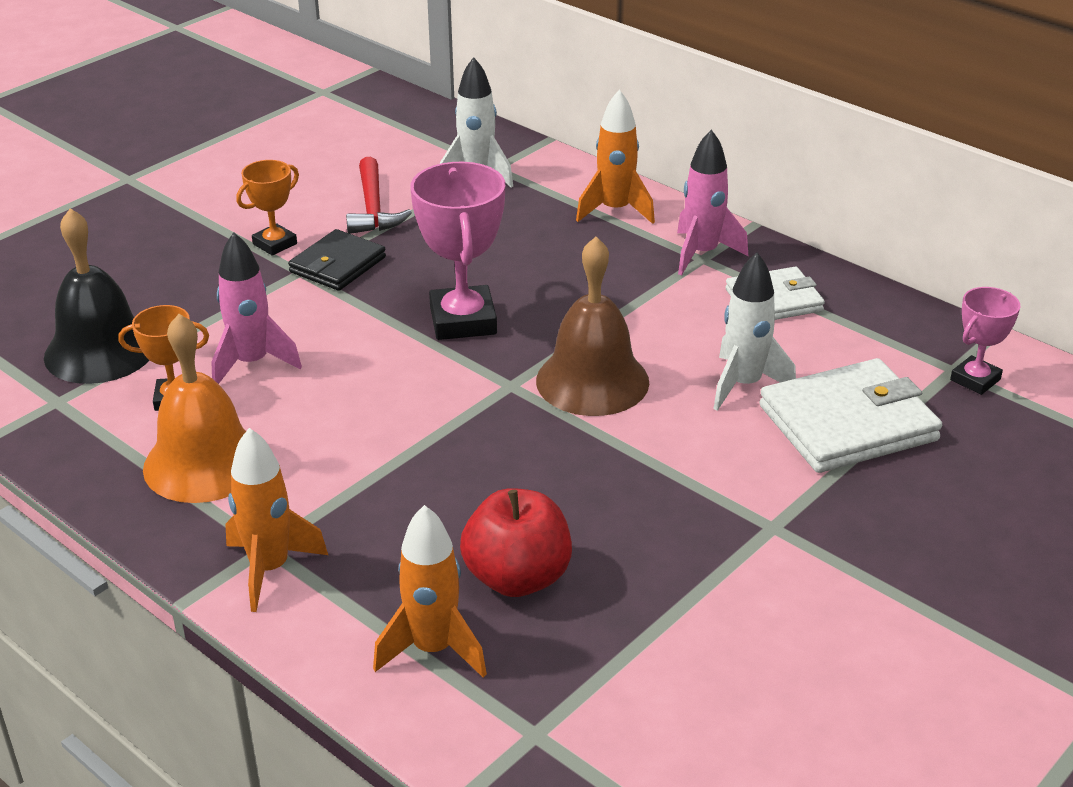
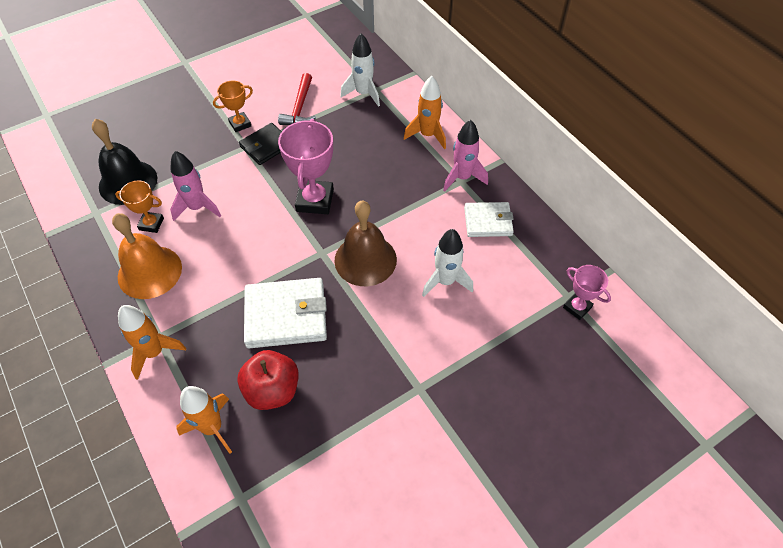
camera: 15 degrees right, 20 degrees up
(848, 423) = (491, 323): white wallet -> white wallet (286, 315)
(975, 380) = (577, 307): pink trophy -> pink trophy turned 75 degrees clockwise

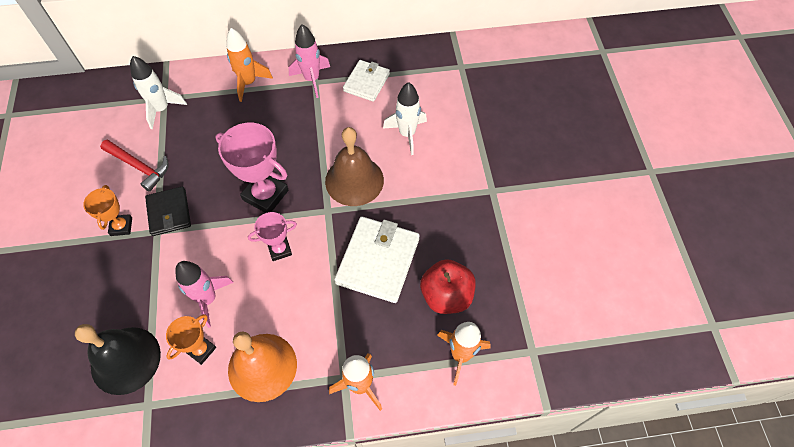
camera: 65 degrees left, 5 degrees up
(577, 307) = (472, 65): pink trophy -> pink trophy (279, 249)

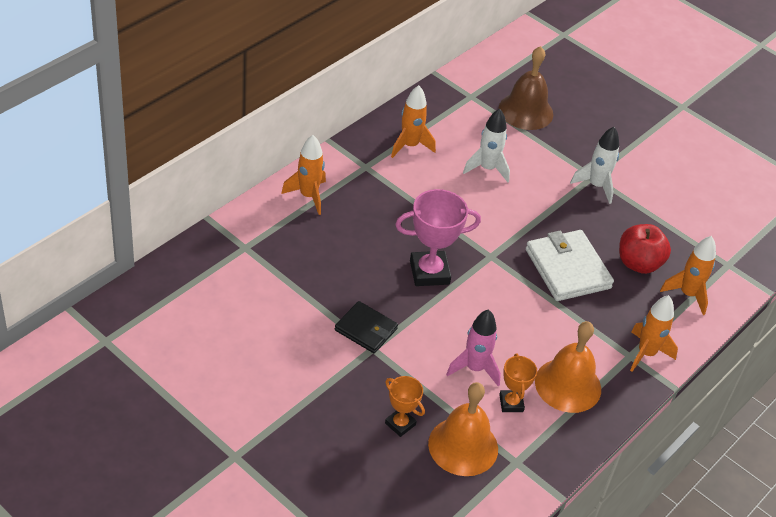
camera: 45 degrees left, 15 degrees down
(121, 226) = (338, 362): orange trophy -> orange trophy (400, 424)
(125, 360) = (463, 446): black bell -> orange bell
(139, 167) = (294, 311): red hammer -> none
(162, 109) = (255, 257): white rocket -> white rocket (596, 186)
(279, 249) = (487, 303): pink trophy -> none
(312, 79) = (361, 166): pink rocket -> none
(354, 180) = (486, 224): brown bell -> brown bell (526, 111)
(366, 82) = (410, 145): white wallet -> orange rocket

